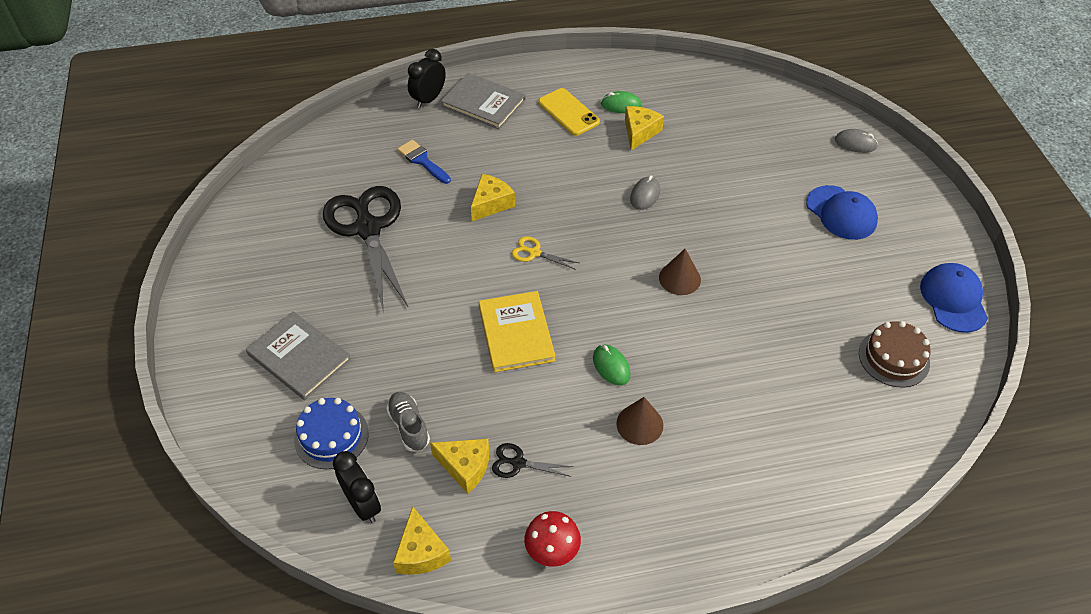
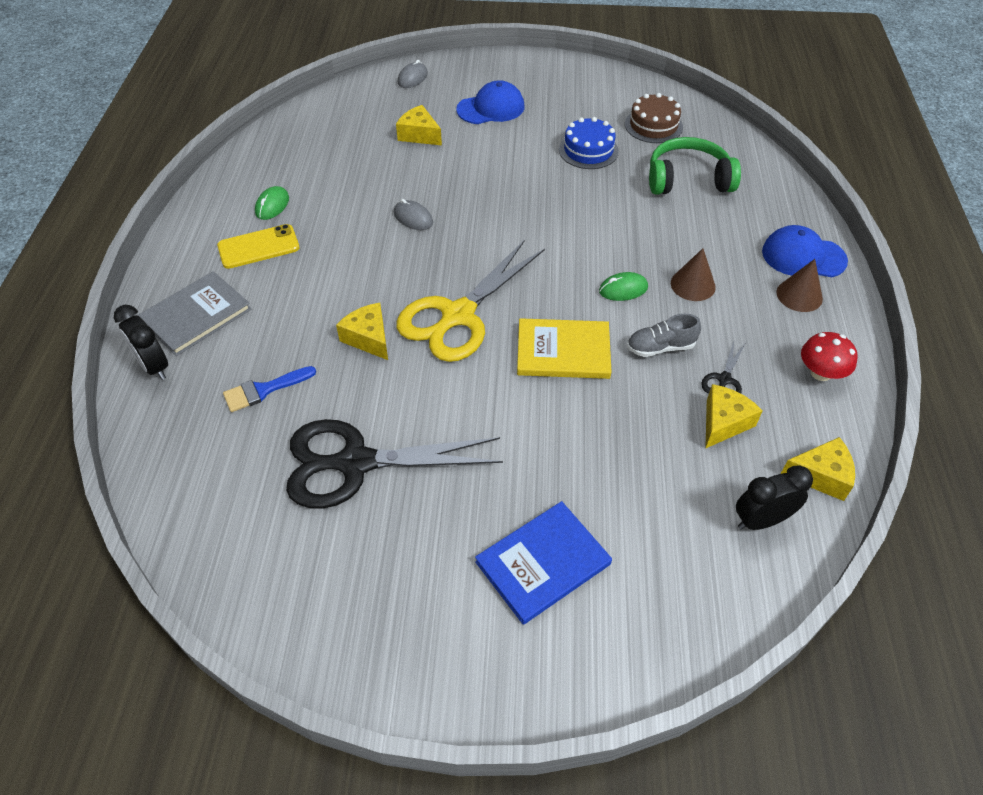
camera: 75 degrees left, 0 degrees up
(299, 357) = (543, 563): grey book -> blue book
(331, 436) = (667, 541): blue cake -> blue cake (588, 150)
(409, 426) = (666, 463): grey shoe -> grey shoe (660, 347)
(534, 253) = (457, 316): yellow scissors -> yellow scissors, size x2.43
(639, 132) = (322, 201): yellow cheese -> yellow cheese (419, 135)
(679, 278) = (531, 220): brown cone -> brown cone (799, 295)
(810, 402) = (688, 179): none -> green headphones
(953, 299) = (604, 81): blue cap -> blue cap (803, 256)

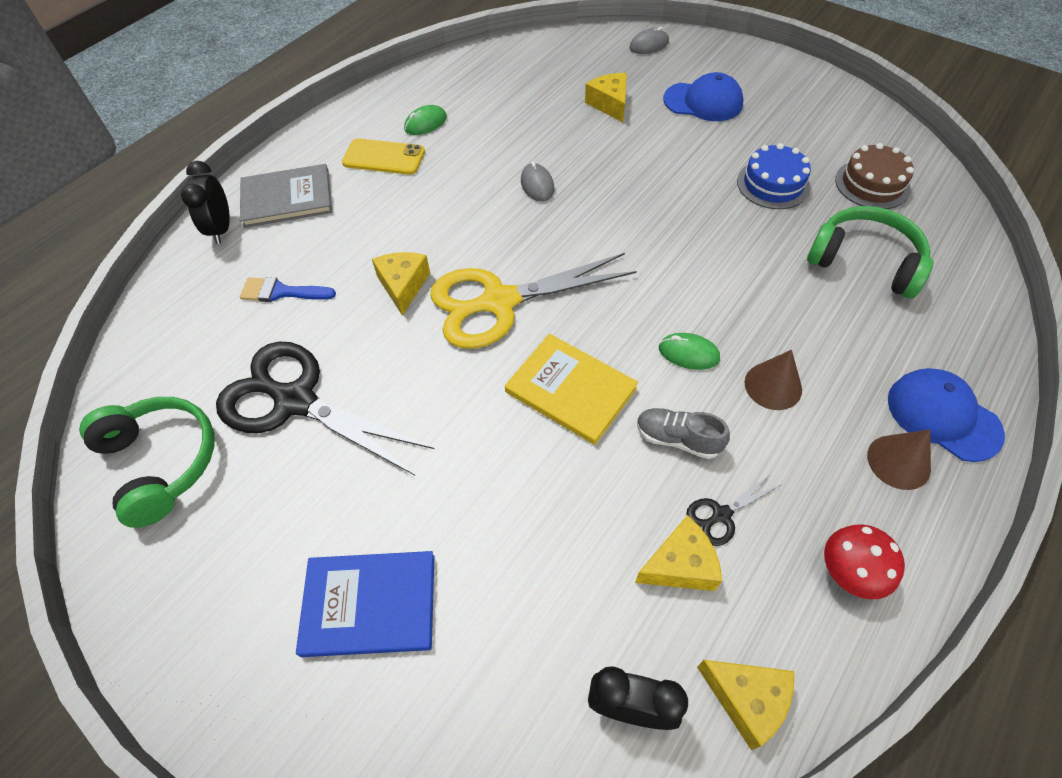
camera: 35 degrees right, 5 degrees up
(279, 566) = (161, 462): none -> green headphones

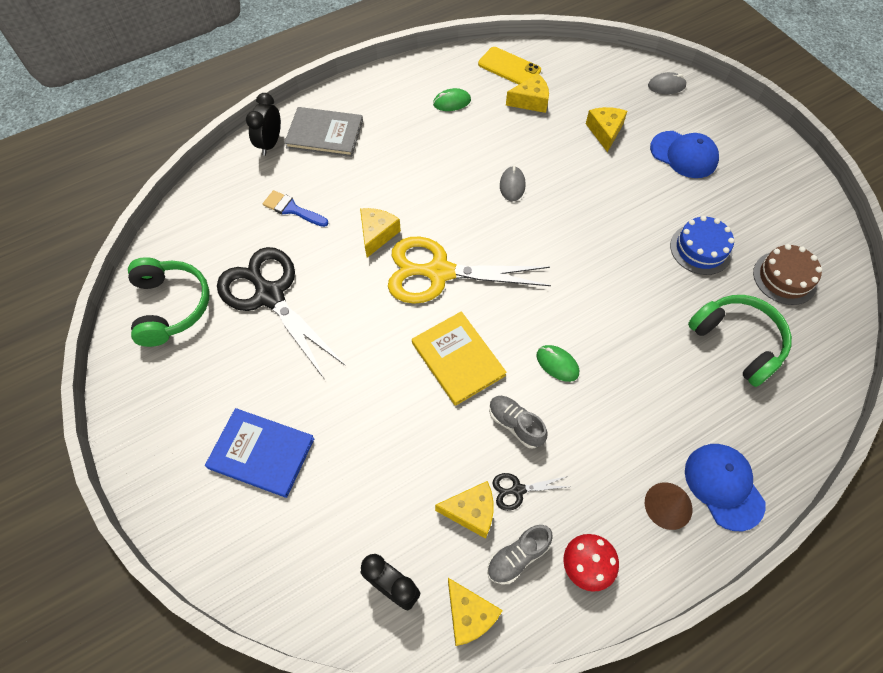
camera: 20 degrees right, 5 degrees up
(384, 157) = (408, 122): yellow phone -> yellow phone (509, 67)
(514, 98) = (530, 101): none -> yellow cheese
(765, 597) = (517, 557): none -> grey shoe
(773, 386) = (607, 413): brown cone -> none

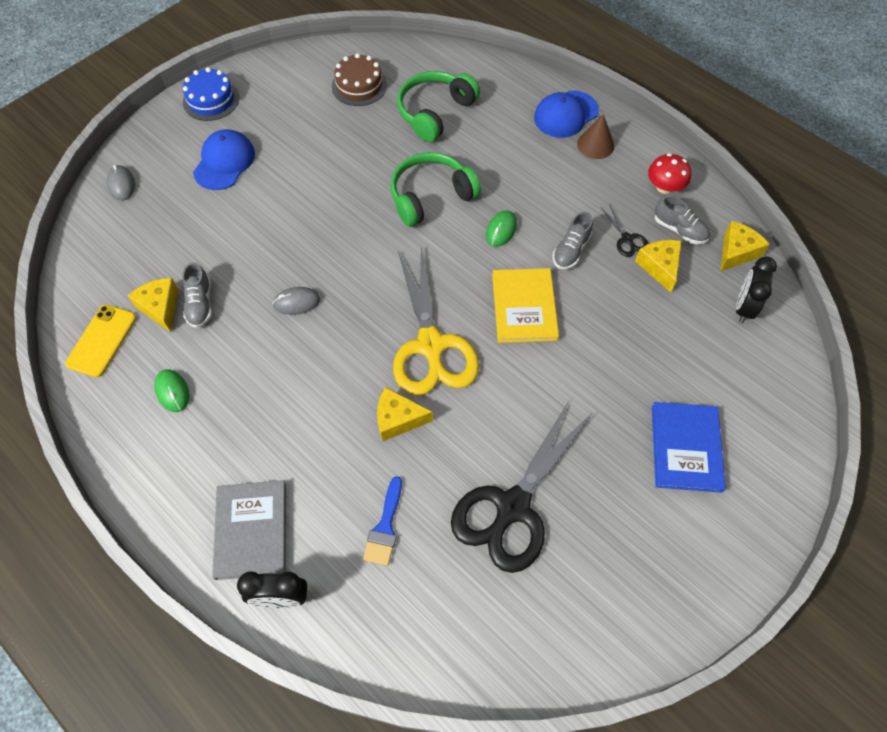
camera: 105 degrees left, 0 degrees up
(171, 306) = (564, 617): green headphones -> green headphones (430, 196)
(458, 359) = (524, 307): yellow book -> yellow book turned 45 degrees counterclockwise
(527, 124) = (200, 304): none -> grey shoe
(605, 132) = (201, 230): yellow cheese -> none
(701, 249) = (342, 142): blue cake -> blue cake (211, 100)

